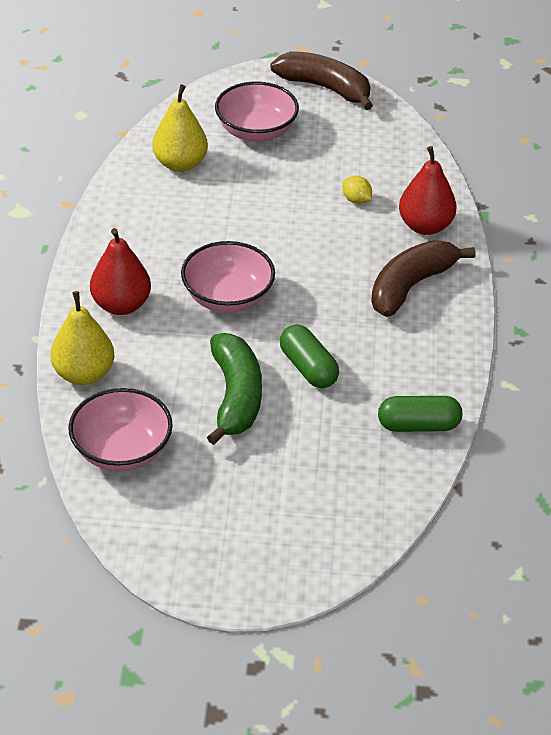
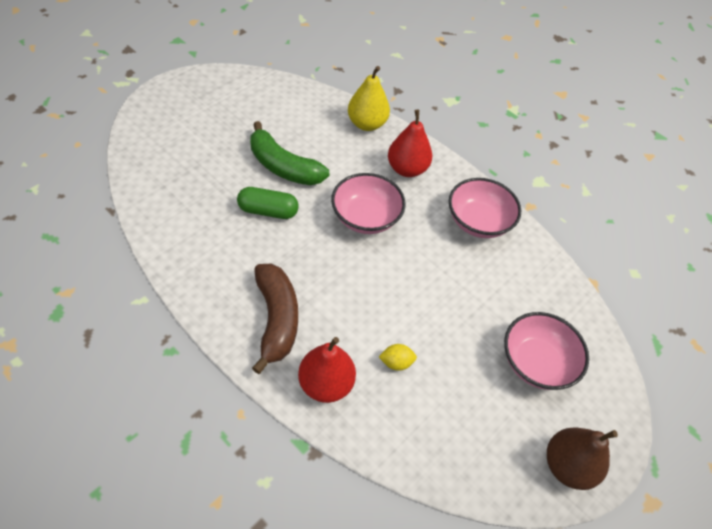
camera: 125 degrees right, 10 degrees up
(122, 450) = (298, 105): pink bowl -> pink bowl (478, 222)
(180, 164) = (528, 286): yellow pear -> none
(325, 88) = (567, 466): brown banana -> brown pear
(418, 425) = (168, 225): green capsule -> none

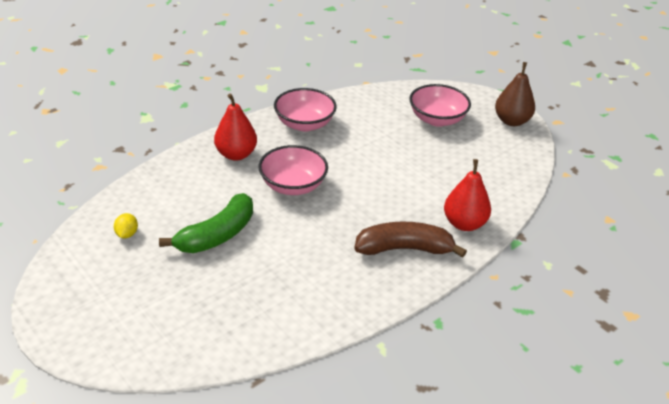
camera: 80 degrees left, 15 degrees down
(268, 211) = (277, 249): green capsule -> none
(367, 124) = (167, 172): yellow pear -> none
(396, 362) = (442, 185): yellow lemon -> yellow lemon (127, 234)

